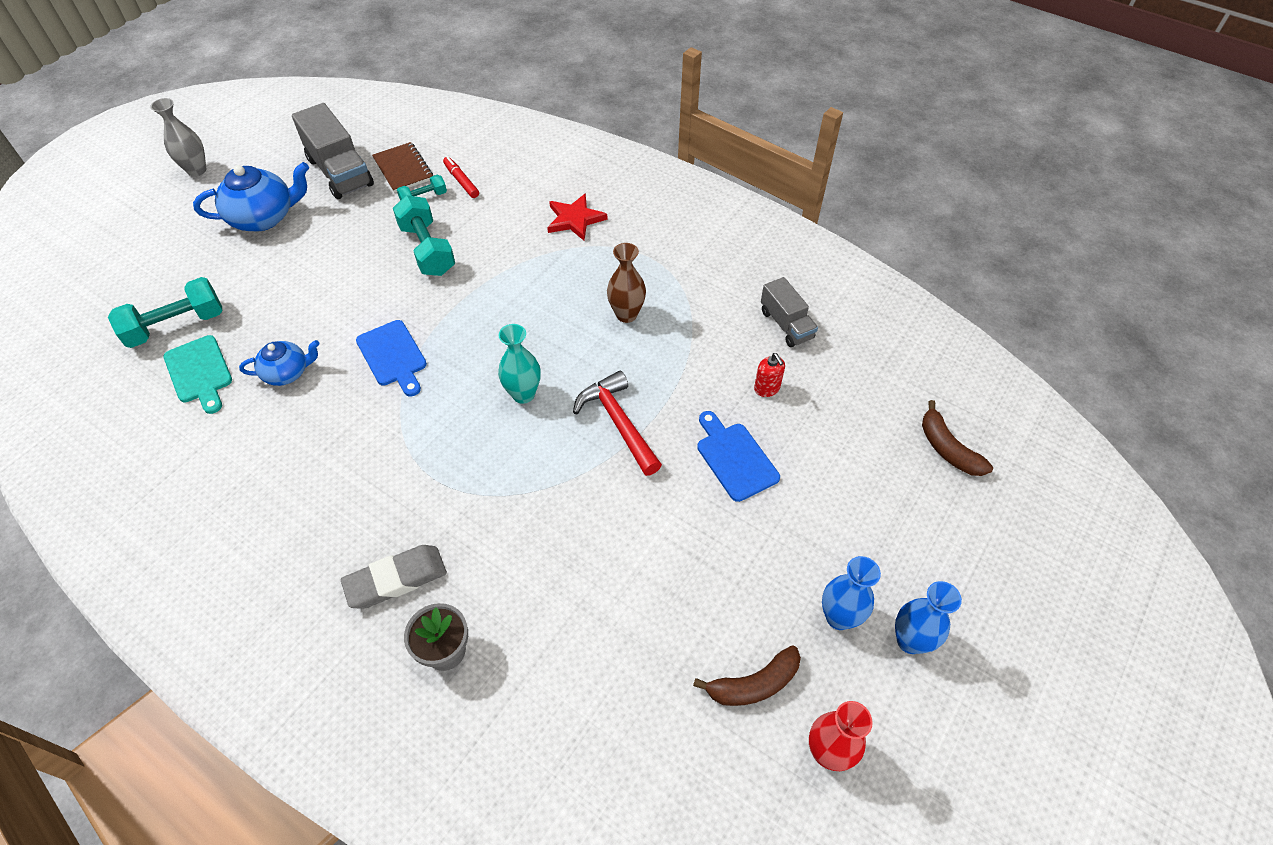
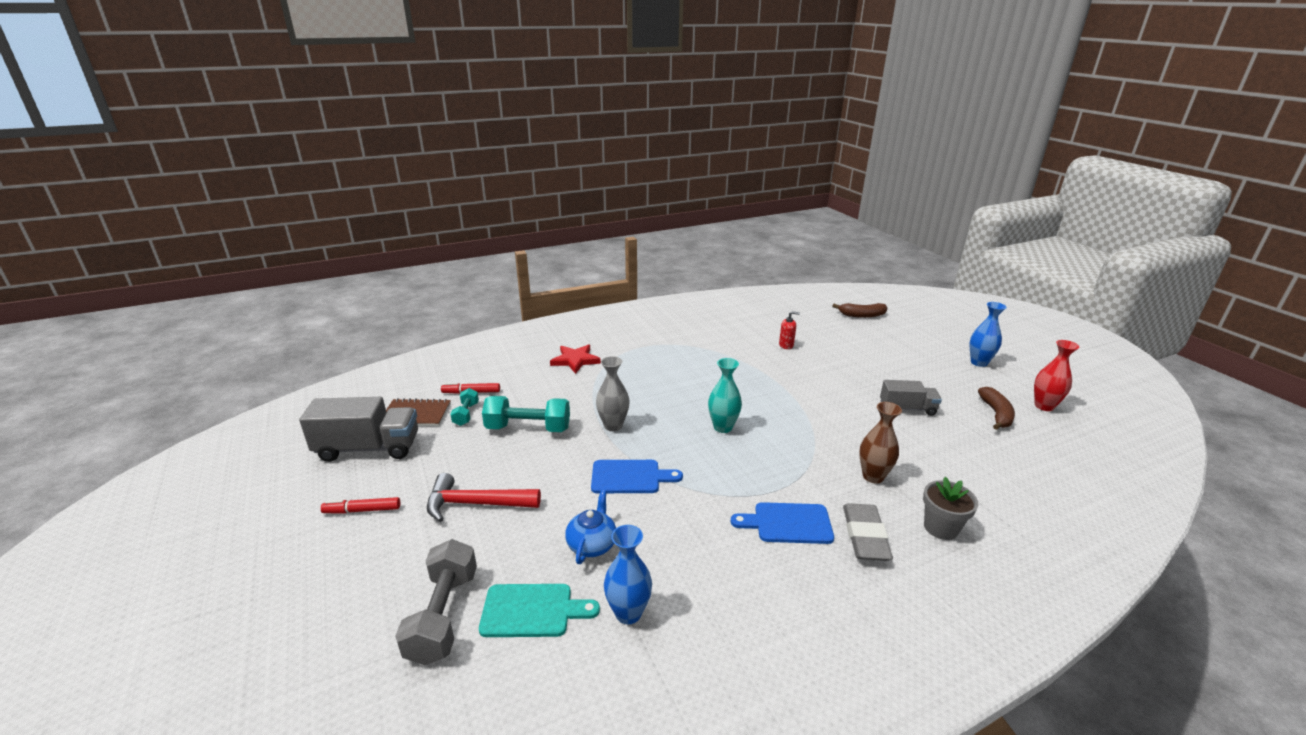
camera: 60 degrees left, 25 degrees down
(176, 326) = (443, 615): turquoise dumbbell -> grey dumbbell
(197, 170) = (212, 544): grey vase -> grey vase (613, 426)
(264, 217) = (362, 510): blue teapot -> red marker
(618, 422) = (777, 399): red hammer -> red hammer (476, 504)
(626, 314) = (685, 369): brown vase -> brown vase (873, 476)
(735, 458) = (832, 370): blue cutting board -> blue cutting board (788, 523)
(786, 324) = (742, 325): grey truck -> grey truck (907, 409)
(839, 617) = (958, 376): blue vase -> blue vase (628, 613)

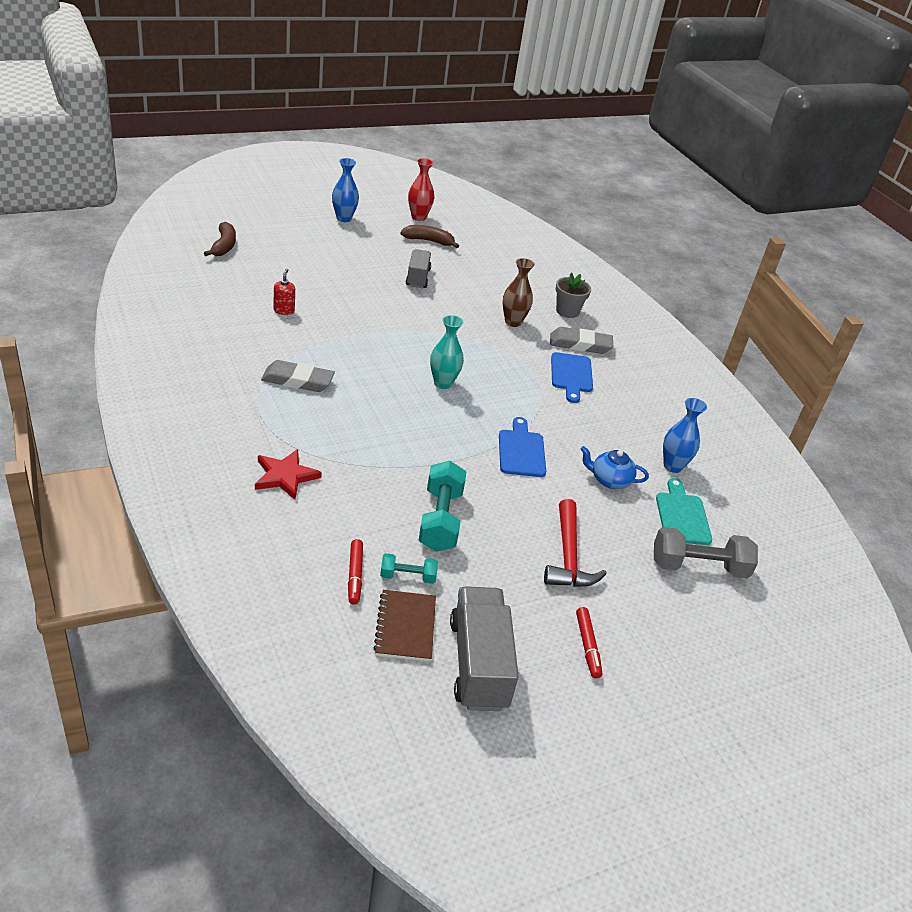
camera: 95 degrees left, 10 degrees up
(613, 426) = (437, 454): grey vase -> none
(691, 357) = (297, 380): none -> grey eraser

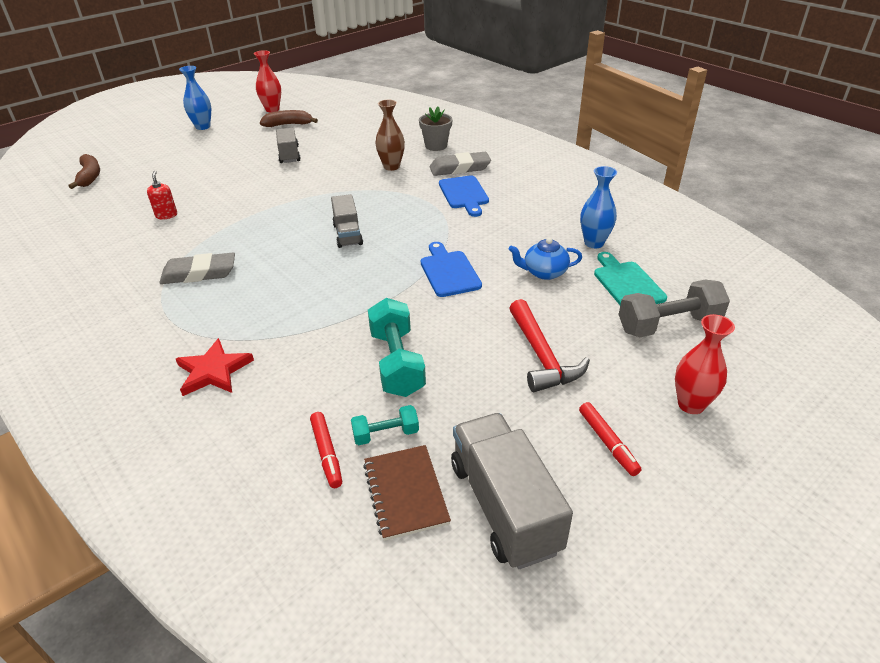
camera: 10 degrees left, 0 degrees up
(443, 383) = (347, 234): turquoise vase -> grey truck
(677, 640) = (691, 404): none -> red vase

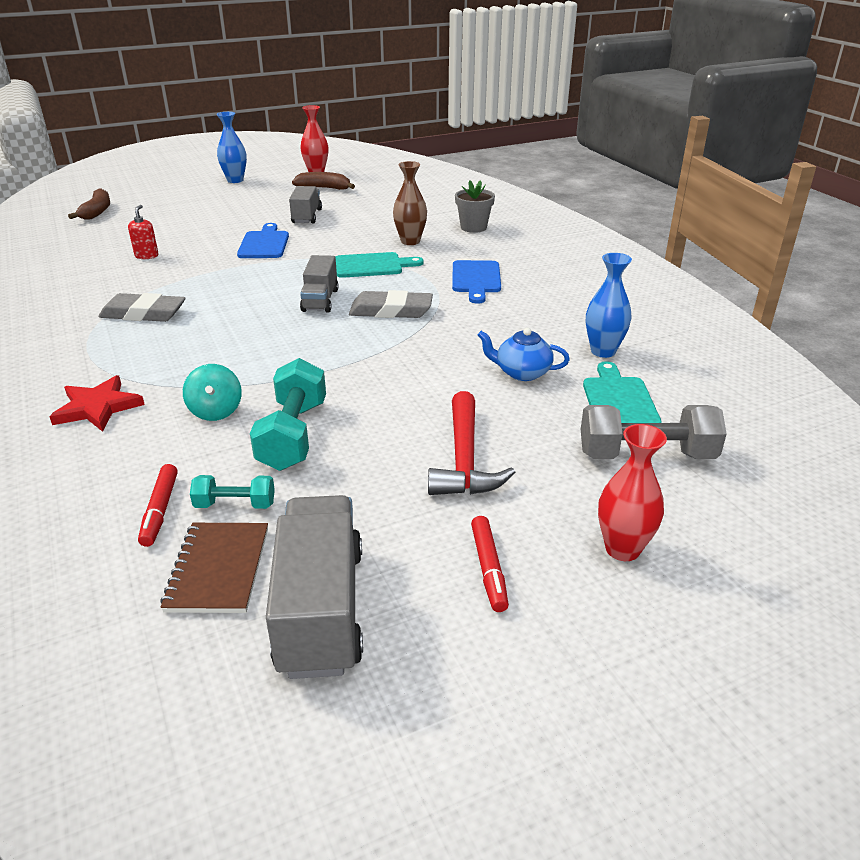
camera: 15 degrees right, 5 degrees down
(320, 354) = (216, 411): none -> turquoise spinning top
(372, 194) = (372, 266): none -> turquoise cutting board
(449, 272) = (409, 354): blue cutting board -> blue cutting board (264, 244)
(460, 168) = (487, 253): grey eraser -> grey eraser (391, 311)

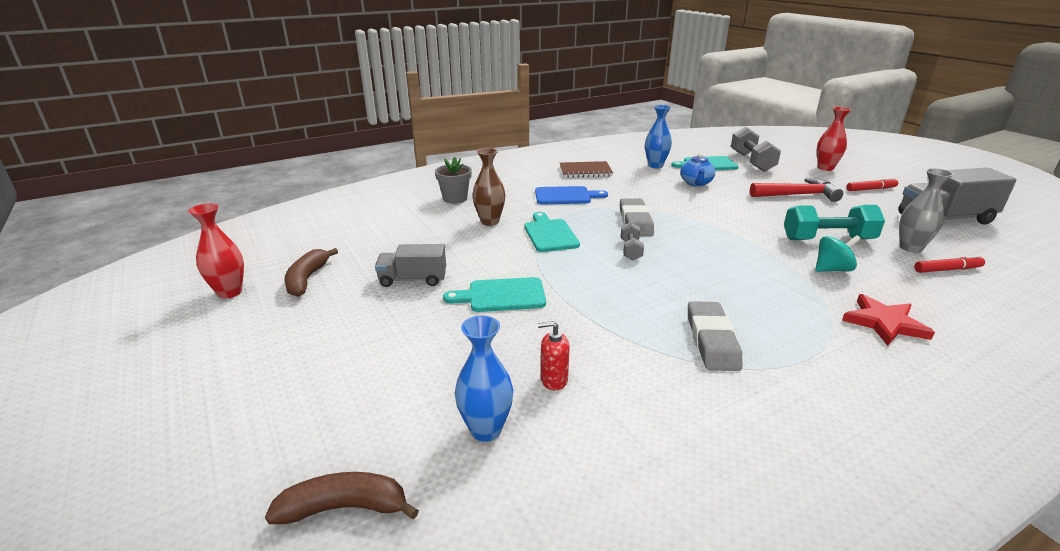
camera: 95 degrees left, 5 degrees down
(218, 569) = (960, 245): brown notebook -> brown notebook (585, 171)
(235, 180) = (225, 361): blue vase -> blue vase (486, 430)
(235, 505) = (910, 248): turquoise dumbbell -> grey vase
(264, 244) = (502, 295): blue cutting board -> turquoise cutting board
(320, 300) = (631, 250): grey truck -> grey dumbbell

